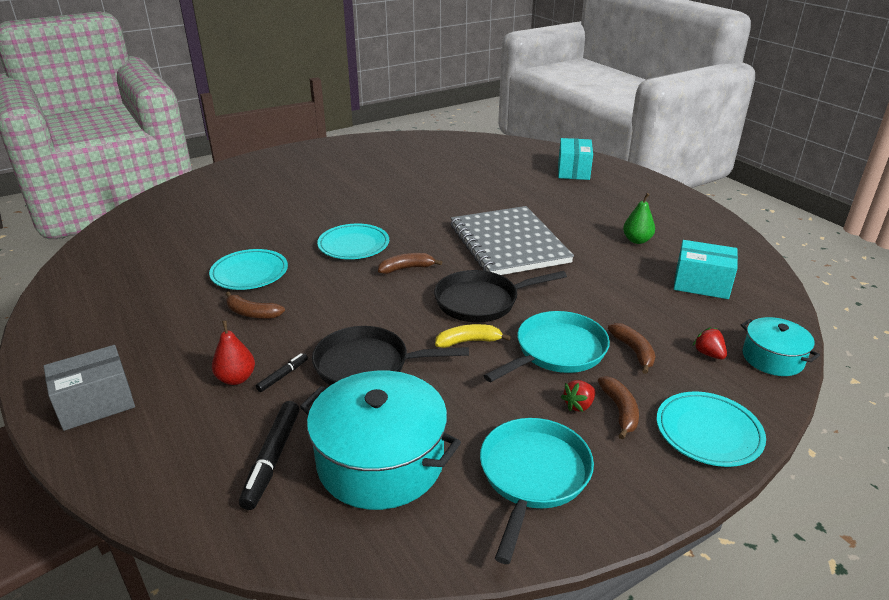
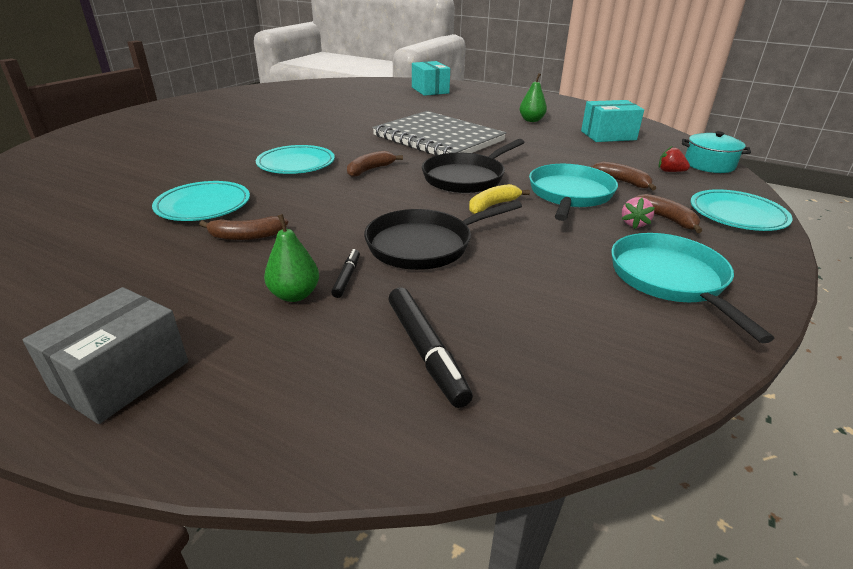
camera: 30 degrees left, 0 degrees up
(236, 378) = (295, 295): red pear -> green pear
(380, 461) = (536, 314): turquoise pot -> none
(578, 405) = (634, 224): red strawberry -> pink strawberry

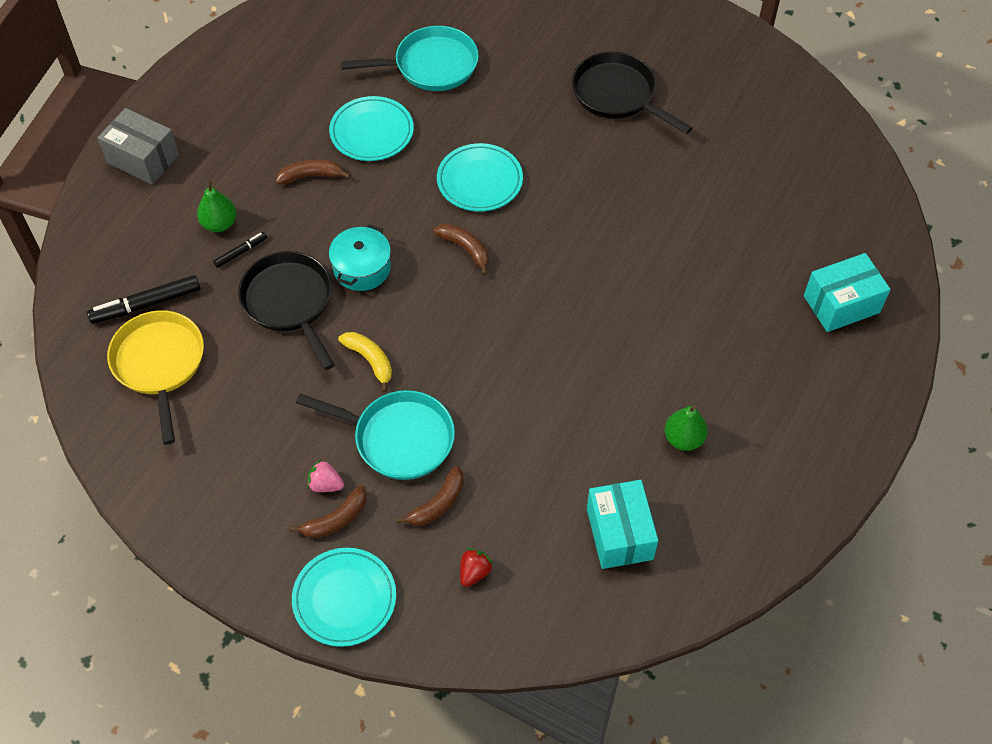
camera: 90 degrees right, 25 degrees up
(246, 236) = (311, 176): brown banana -> brown banana turned 90 degrees clockwise
(347, 277) = (241, 252): black marker -> black marker turned 45 degrees counterclockwise
(438, 138) = (582, 314): grey notebook -> none
(466, 177) = (445, 341): black pan -> black pan (617, 95)
(526, 332) = (159, 364): none -> yellow pan
(671, 280) = (218, 483): turquoise pan -> turquoise pan (431, 65)
(709, 164) = (502, 634): turquoise pot -> turquoise pot (362, 268)

